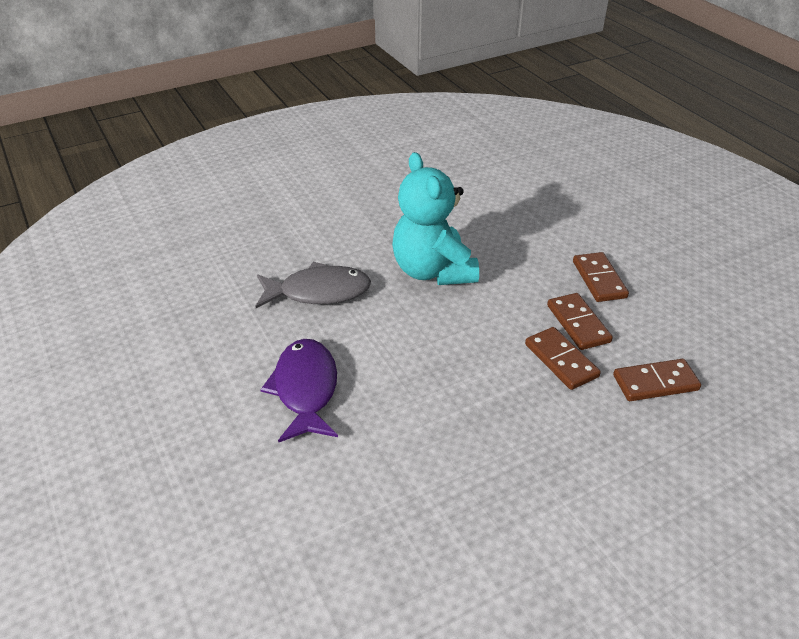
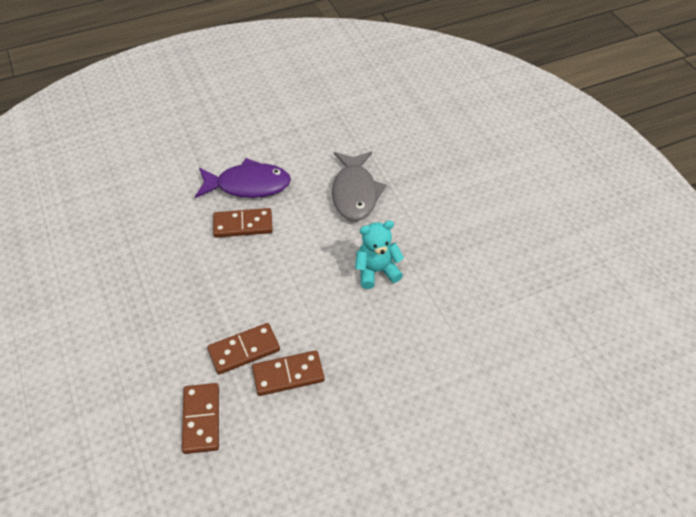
camera: 95 degrees right, 10 degrees up
(433, 271) = (376, 271): turquoise teddy bear -> turquoise teddy bear, size x0.58
(599, 279) = (351, 410): brown domino -> brown domino (243, 225)

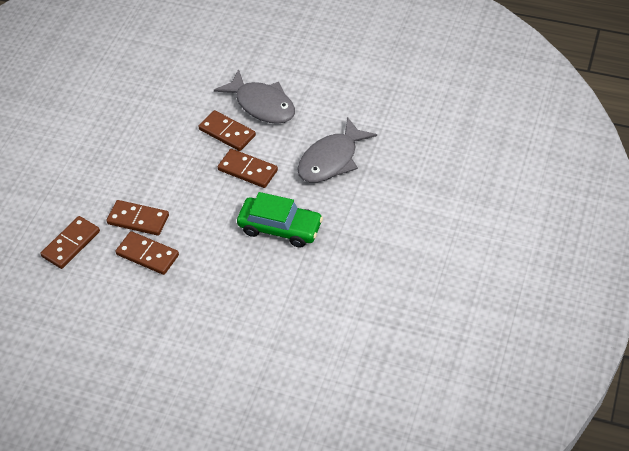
camera: 45 degrees right, 0 degrees up
(248, 185) = (262, 105): purple fish -> grey fish
(296, 243) = (248, 170): none -> brown domino
(376, 271) = (280, 228): turquoise teddy bear -> green car

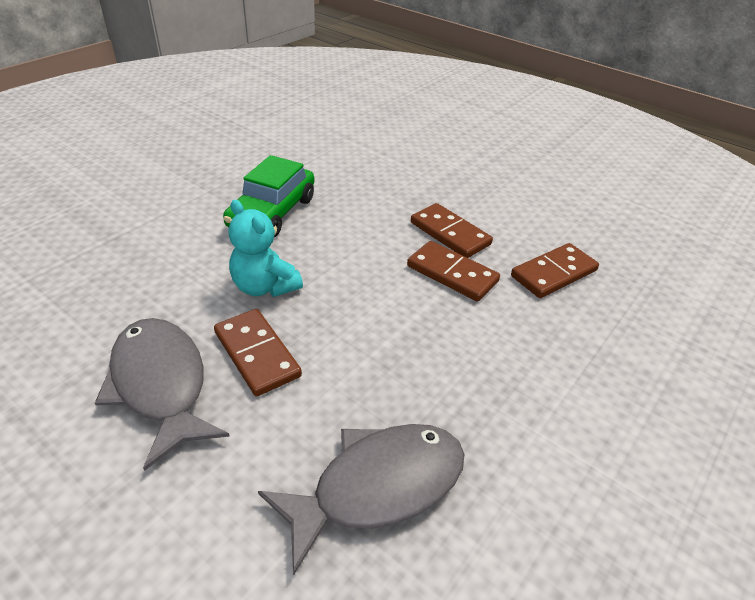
camera: 165 degrees left, 10 degrees down
(248, 170) = (264, 286): brown domino -> turquoise teddy bear
(280, 228) = (272, 212): green car -> green car turned 105 degrees counterclockwise
(331, 160) = (140, 262): grey fish -> grey fish (378, 486)

